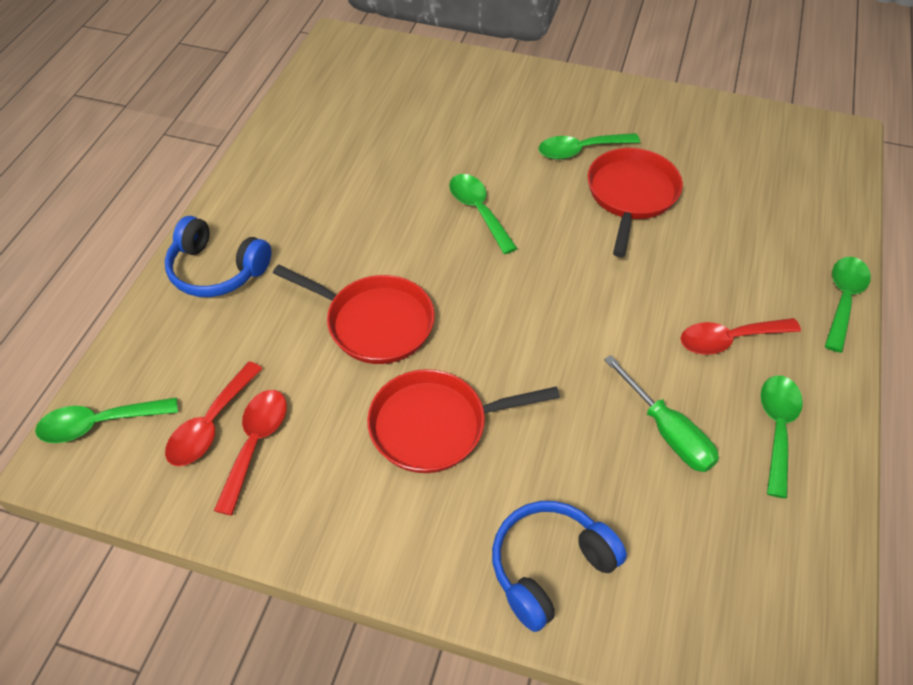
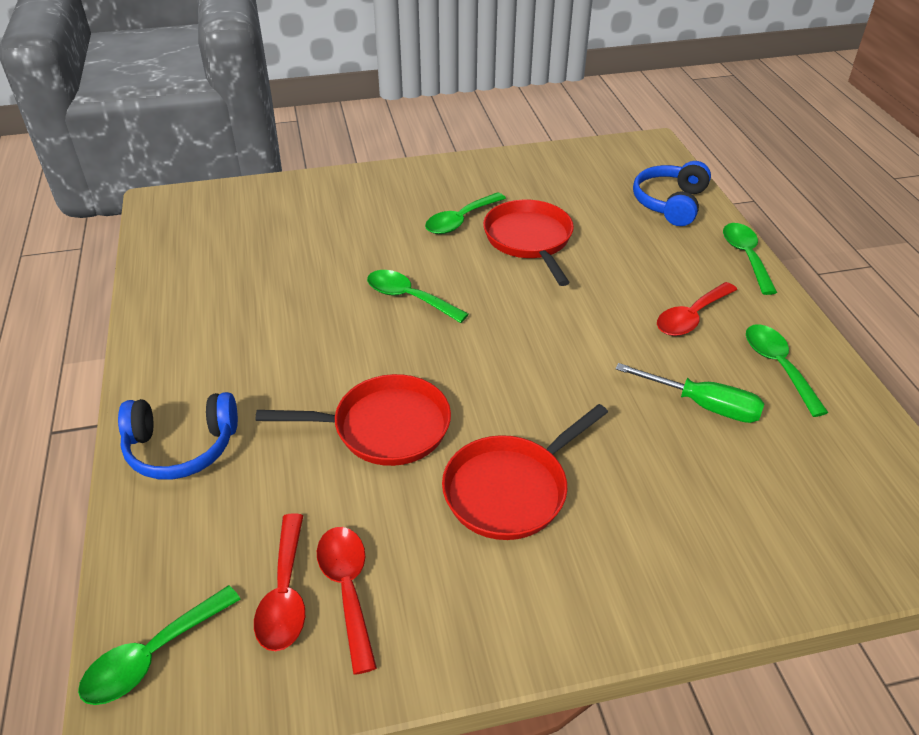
camera: 30 degrees left, 10 degrees down
(549, 567) = (701, 557): blue headphones -> blue headphones (670, 203)

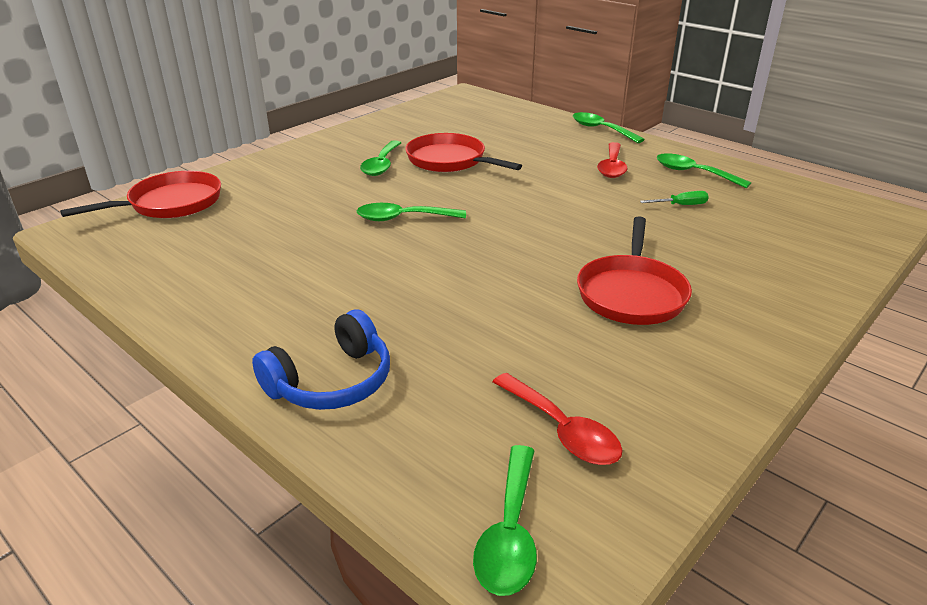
camera: 35 degrees left, 10 degrees down
(348, 589) = (605, 402): red spoon -> none
(384, 427) = (492, 297): red pan -> red pan (170, 203)
(670, 203) = (518, 117): blue headphones -> none
(703, 405) = (681, 205): green screwdriver -> green screwdriver, size x0.59

